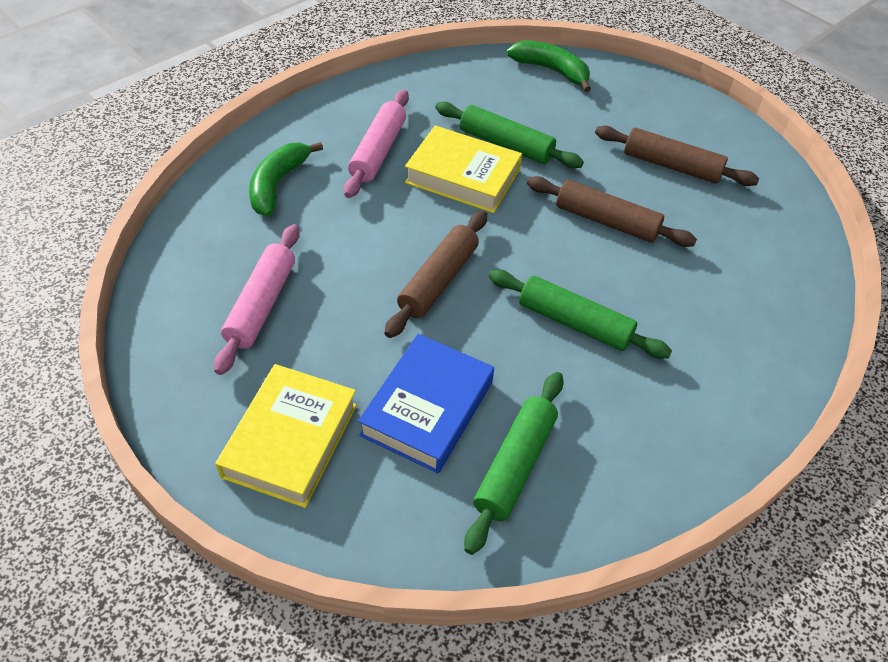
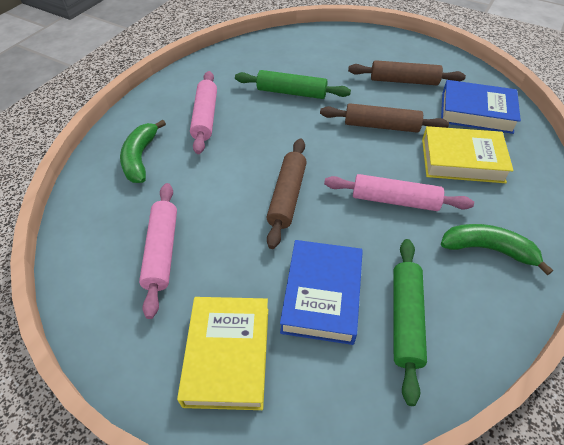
camera: 15 degrees left, 0 degrees up
(462, 176) = (272, 120): yellow book -> yellow book (462, 160)
(551, 70) = (299, 40): green banana -> green banana (488, 249)
(574, 323) = (395, 200): green rolling pin -> pink rolling pin
(753, 236) = (476, 112): none -> blue book

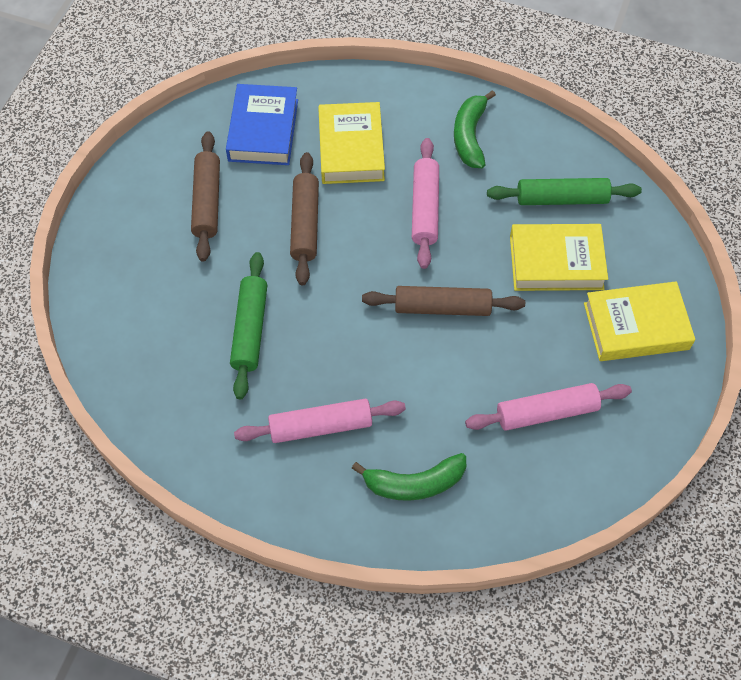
camera: 100 degrees left, 10 degrees up
(322, 295) = (556, 262): blue book -> yellow book

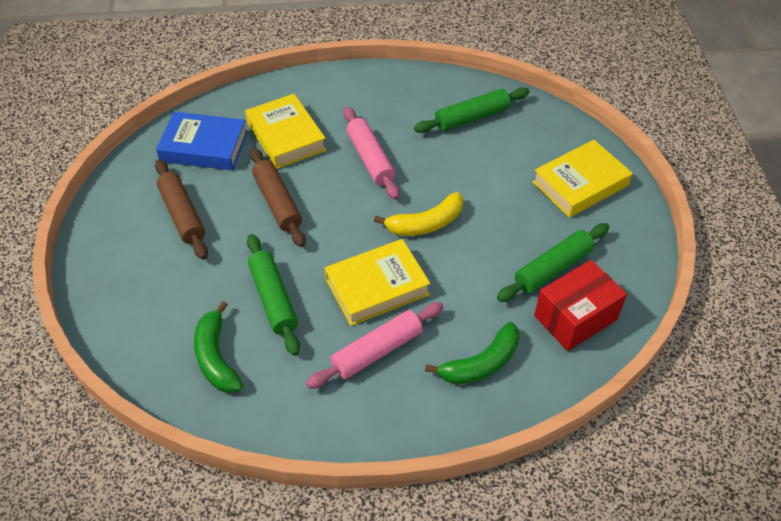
camera: 25 degrees left, 10 degrees down
(263, 130) = (204, 147): blue book -> blue book turned 60 degrees counterclockwise
(442, 307) = (426, 223): brown rolling pin -> yellow banana
(470, 136) = (376, 98): green banana -> green banana (216, 357)
(538, 476) = (575, 318): none -> red box
(546, 412) = (552, 268): pink rolling pin -> green rolling pin
(556, 262) = (494, 161): yellow book -> yellow book (377, 287)

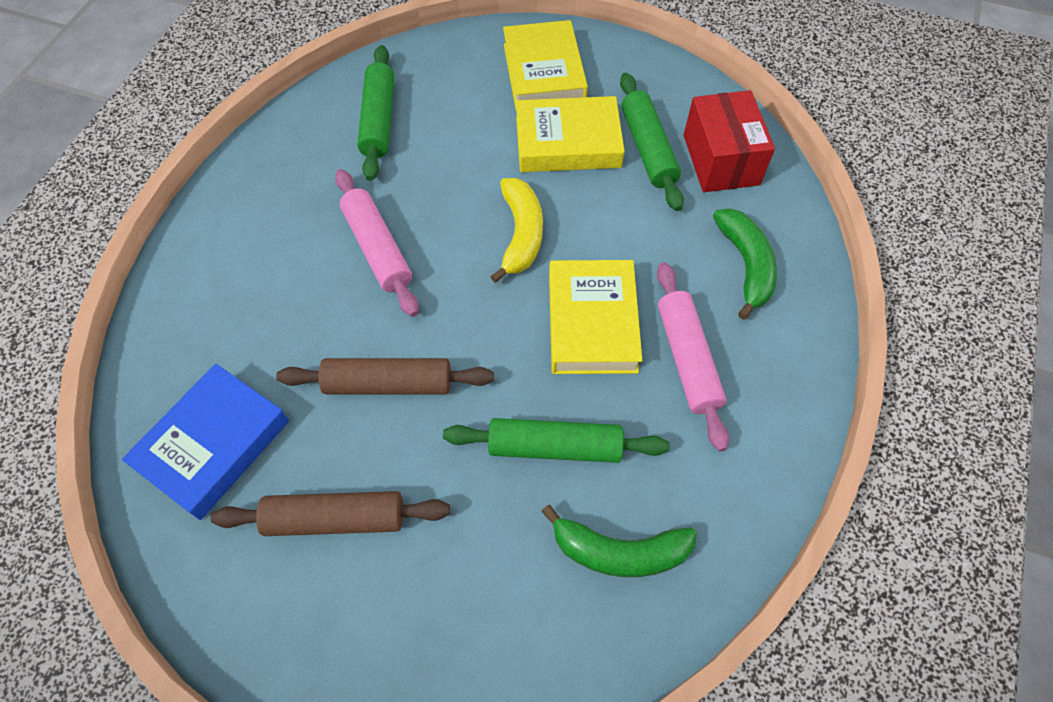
camera: 65 degrees left, 10 degrees up
(286, 136) = (269, 330): yellow book -> yellow book (568, 142)
(370, 159) = (377, 248): pink rolling pin -> pink rolling pin turned 60 degrees clockwise

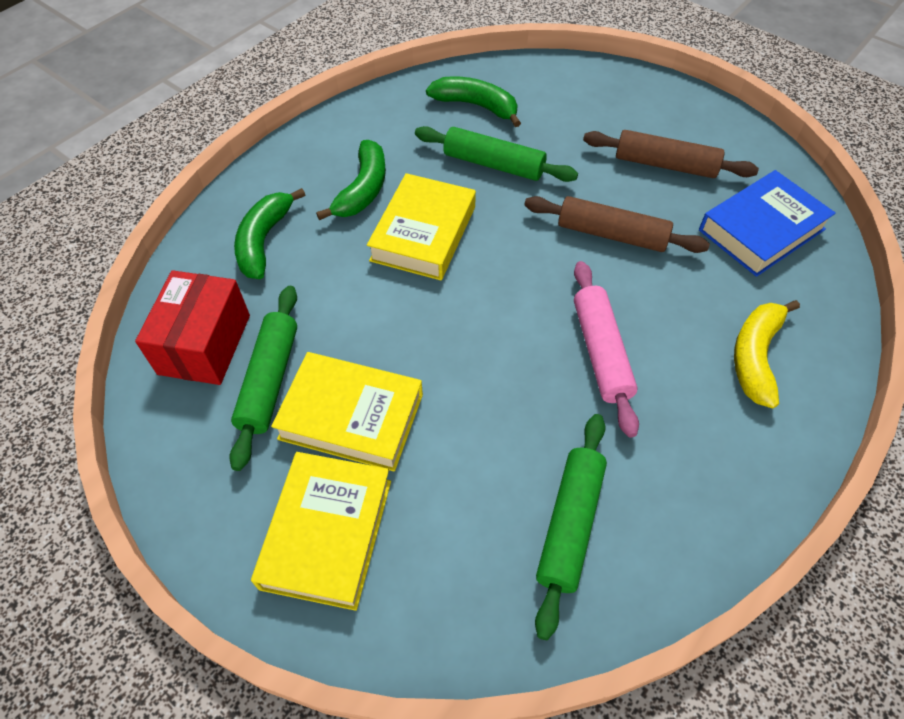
camera: 160 degrees left, 5 degrees down
(521, 234) = (451, 325): yellow banana -> yellow banana (755, 357)
(687, 359) = (363, 189): pink rolling pin -> green banana

